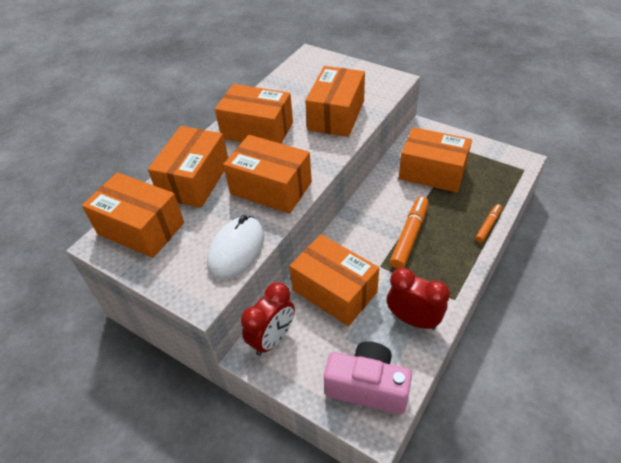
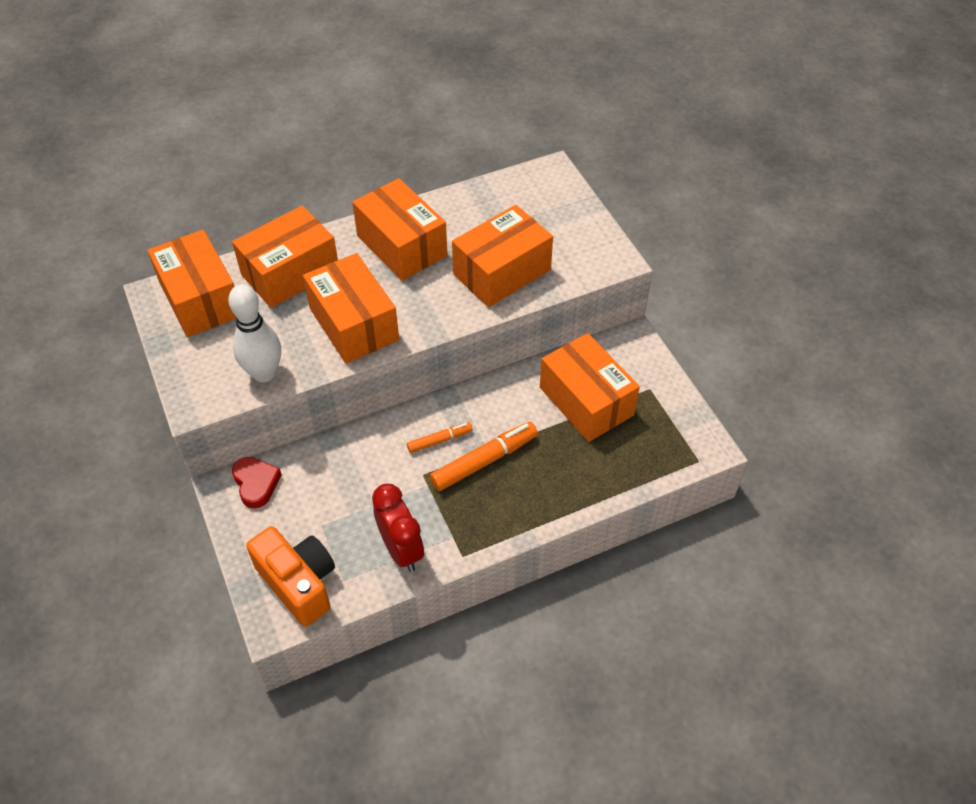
camera: 30 degrees right, 5 degrees up
(236, 250) = (264, 373): white mouse -> white bowling pin
(272, 339) = (256, 484): red clock -> red heart
(334, 291) = (354, 473): orange box -> none
(367, 387) = (299, 583): pink camera -> orange camera
(488, 226) = (581, 501): orange marker -> orange marker (439, 440)

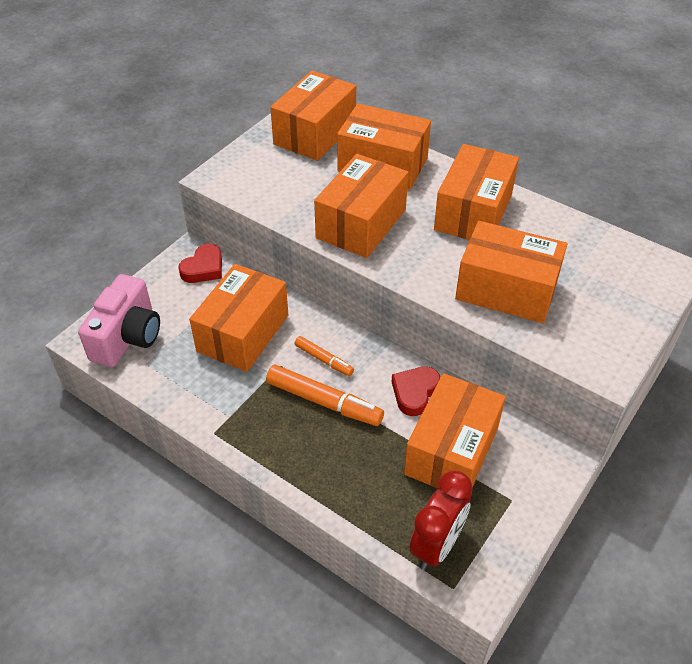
camera: 60 degrees right, 5 degrees down
(264, 373) = (270, 198): white bowling pin -> none
(299, 583) = (128, 337): orange camera -> pink camera
(364, 486) = (243, 333): none -> orange box
(401, 549) = (195, 387): red clock -> red clock (436, 545)
(517, 396) = (415, 393): none -> red heart

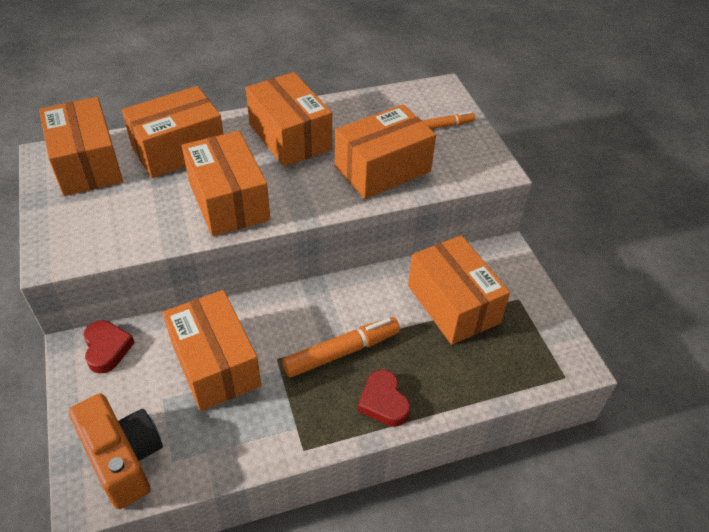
camera: 55 degrees left, 0 degrees up
(128, 337) = (124, 459): pink camera -> orange camera
(324, 360) = (300, 326): orange marker -> orange marker (445, 126)
(415, 393) = (384, 291): red heart -> red heart (383, 402)
(436, 545) = (525, 364): red clock -> none

